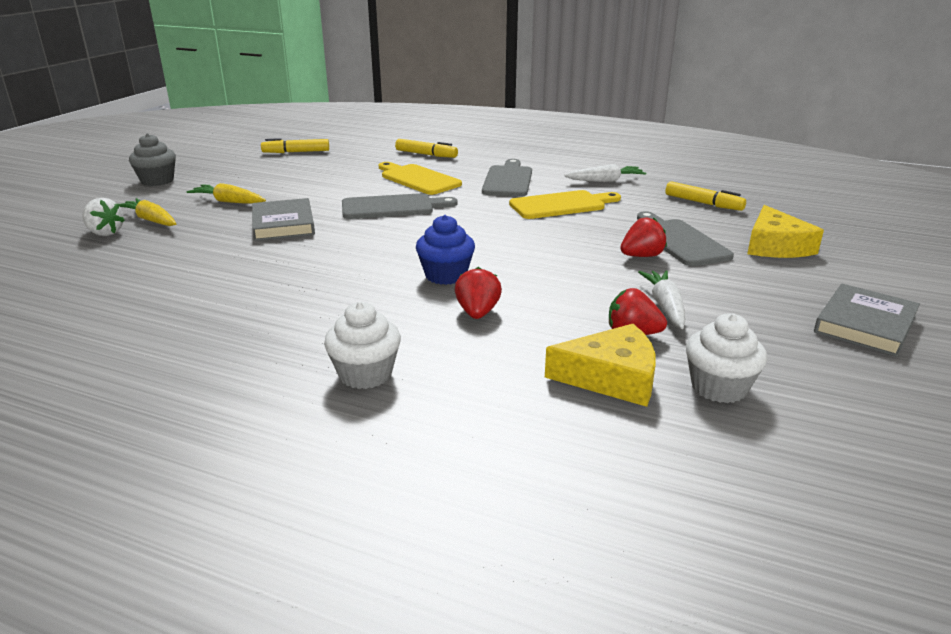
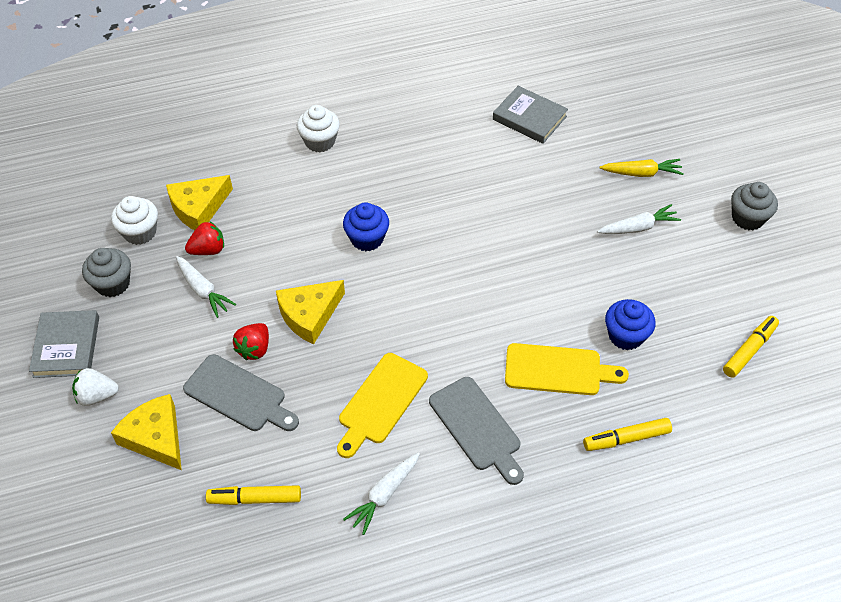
camera: 140 degrees right, 25 degrees up
(105, 233) = (639, 144): white strawberry -> white strawberry (97, 396)
(229, 202) = (638, 227): yellow carrot -> white carrot
(283, 224) = (550, 226): grey book -> grey book (529, 118)
(349, 175) = (625, 336): none -> blue cupcake
(392, 207) = (511, 302): grey cutting board -> none
(477, 313) = (311, 215): red strawberry -> none
(567, 255) = (309, 315): none -> yellow cheese
(784, 353) = (113, 284): none -> grey cupcake

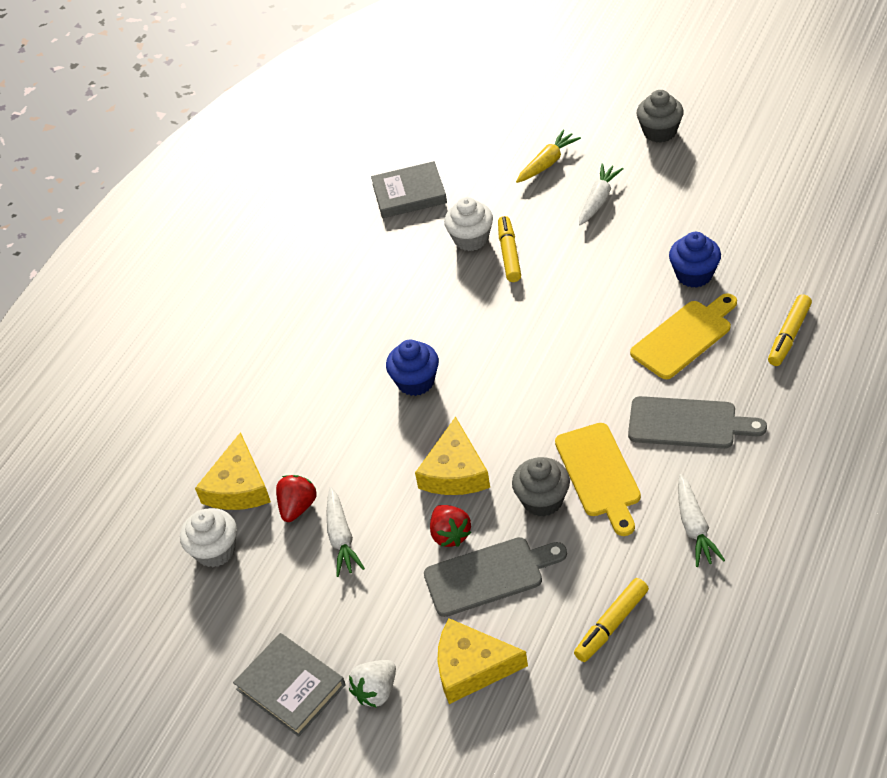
camera: 40 degrees left, 5 degrees down
(113, 284) = (254, 607): grey cupcake -> grey cupcake (542, 500)
(203, 290) = (341, 537): white carrot -> white carrot turned 75 degrees clockwise
(320, 141) = (265, 350): white cupcake -> white cupcake (471, 239)
(749, 350) = (780, 212): yellow marker -> yellow marker (509, 254)

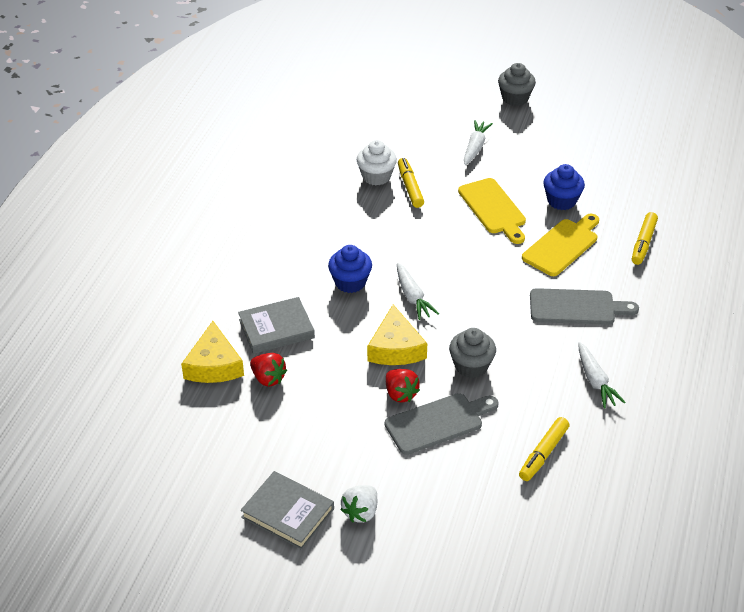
camera: 15 degrees left, 5 degrees down
(215, 550) = (203, 414): white cupcake -> none
(298, 507) = (268, 378): red strawberry -> red strawberry turned 120 degrees clockwise
(341, 537) = (309, 400): white carrot -> white carrot (412, 297)
(409, 194) = (318, 143): grey book -> grey book (276, 329)
(472, 667) = (436, 490): yellow cheese -> none
(547, 163) = (428, 120): yellow carrot -> none
(599, 474) = (513, 346): yellow cutting board -> yellow cutting board (493, 209)

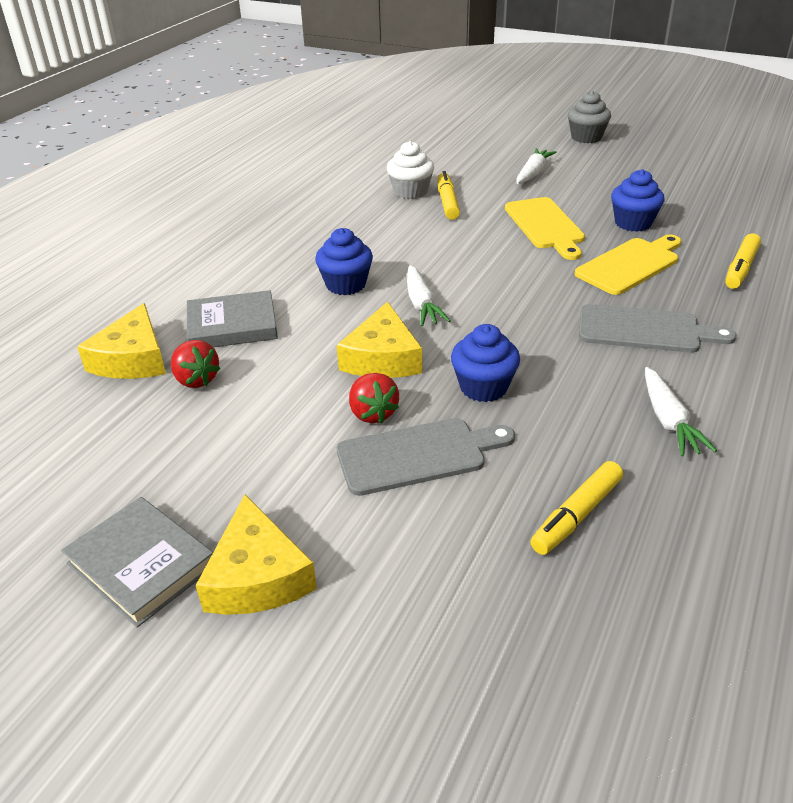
camera: 10 degrees right, 5 degrees down
(361, 512) = (257, 576): white strawberry -> yellow cheese
(471, 366) = (483, 387): grey cupcake -> blue cupcake

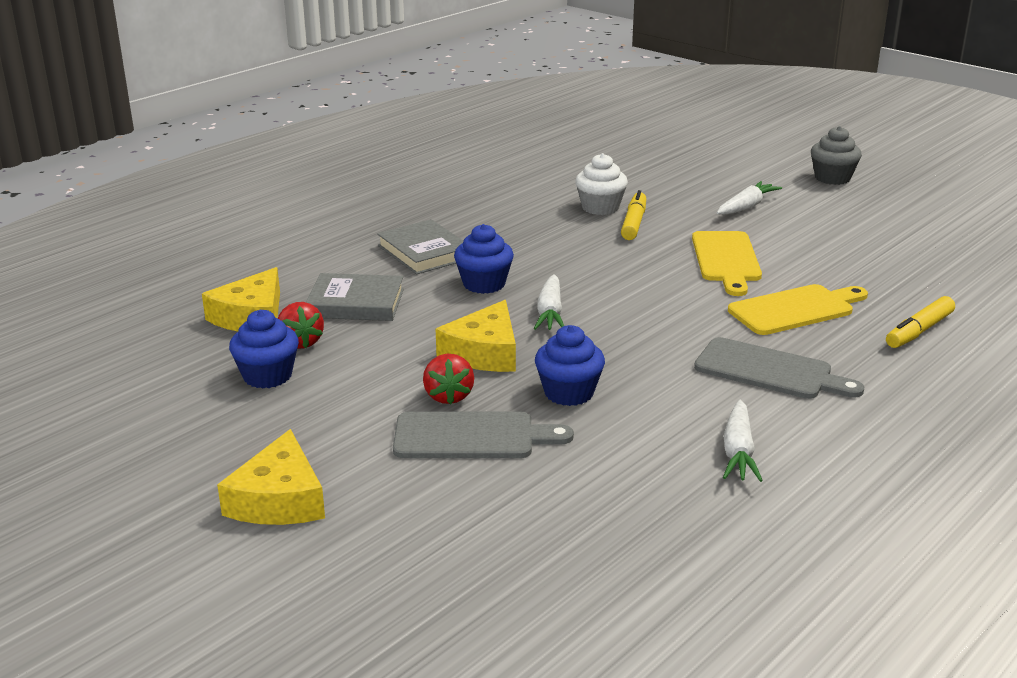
camera: 15 degrees right, 10 degrees down
(142, 564) = (187, 473): grey book -> grey book (424, 252)
(576, 515) = (593, 510): yellow marker -> none
(633, 223) = (826, 270): blue cupcake -> blue cupcake (267, 376)

